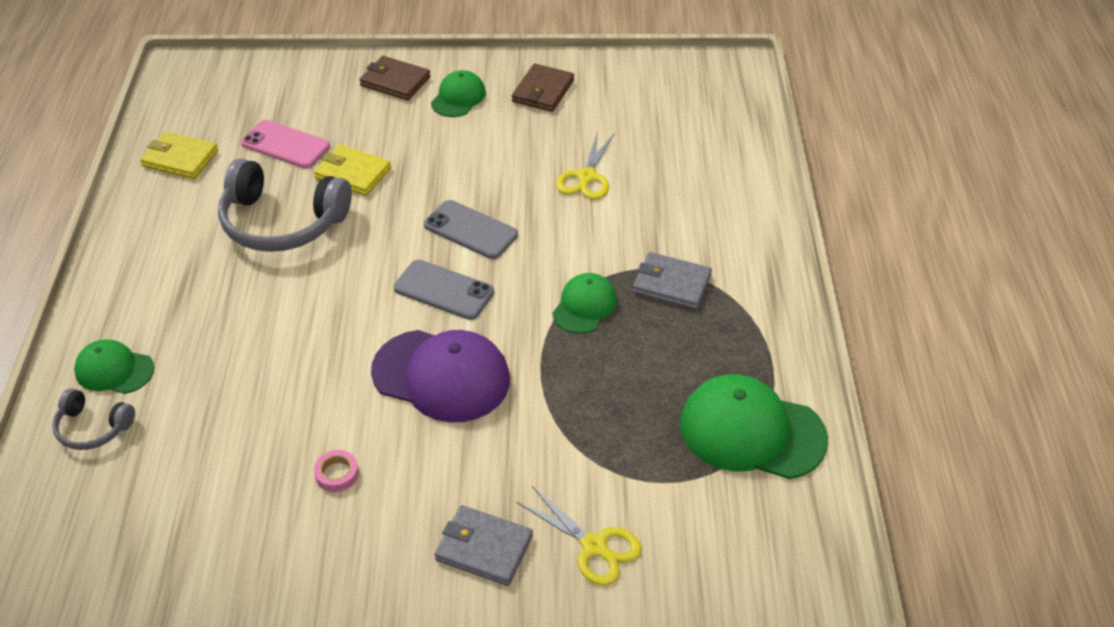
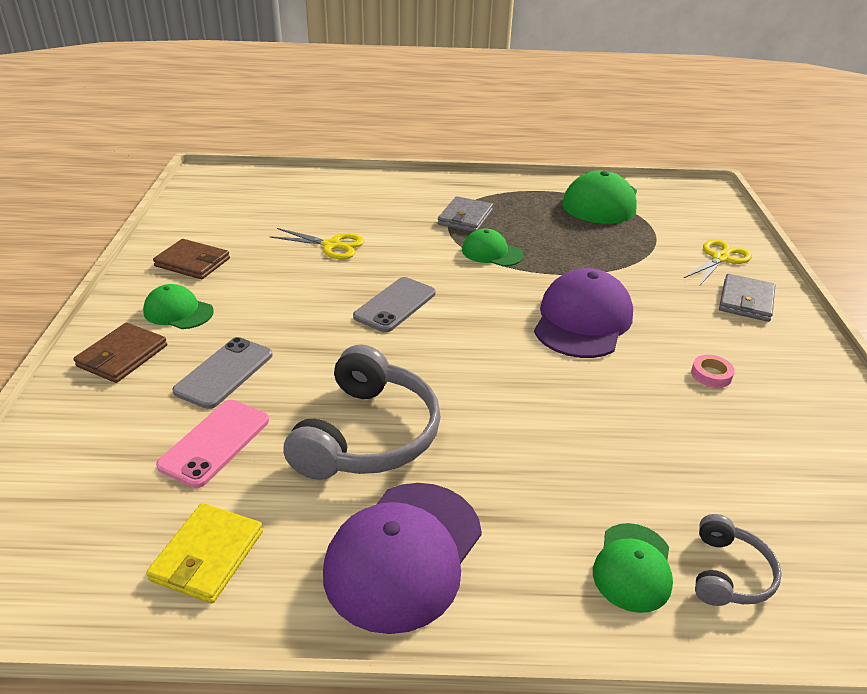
camera: 90 degrees left, 10 degrees down
(158, 247) = (404, 554): none -> purple cap
(353, 173) = (289, 382): yellow wallet -> none
(444, 290) = (477, 320): grey phone -> grey phone (224, 373)

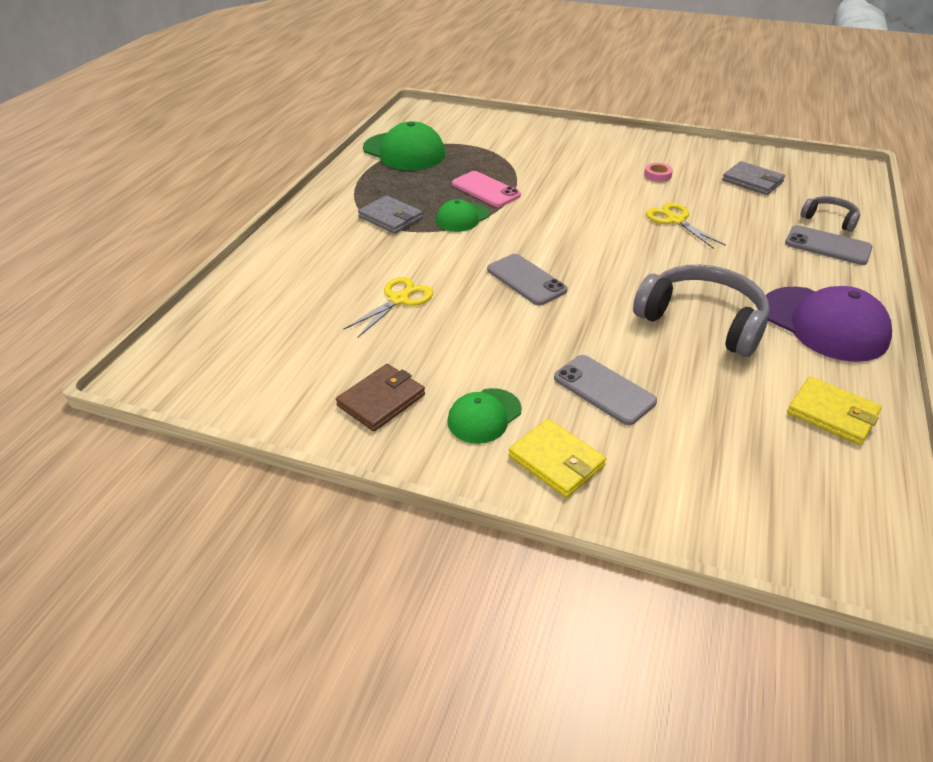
camera: 70 degrees left, 5 degrees up
(122, 356) = (556, 461): brown wallet -> yellow wallet
(215, 442) = (703, 402): pink phone -> pink phone (485, 190)
(582, 320) = (580, 202): purple cap -> none
(633, 567) = (827, 246): green cap -> grey phone
(720, 258) = (520, 133): yellow scissors -> yellow scissors (675, 220)
(746, 301) = (578, 140): grey wallet -> grey wallet (752, 181)

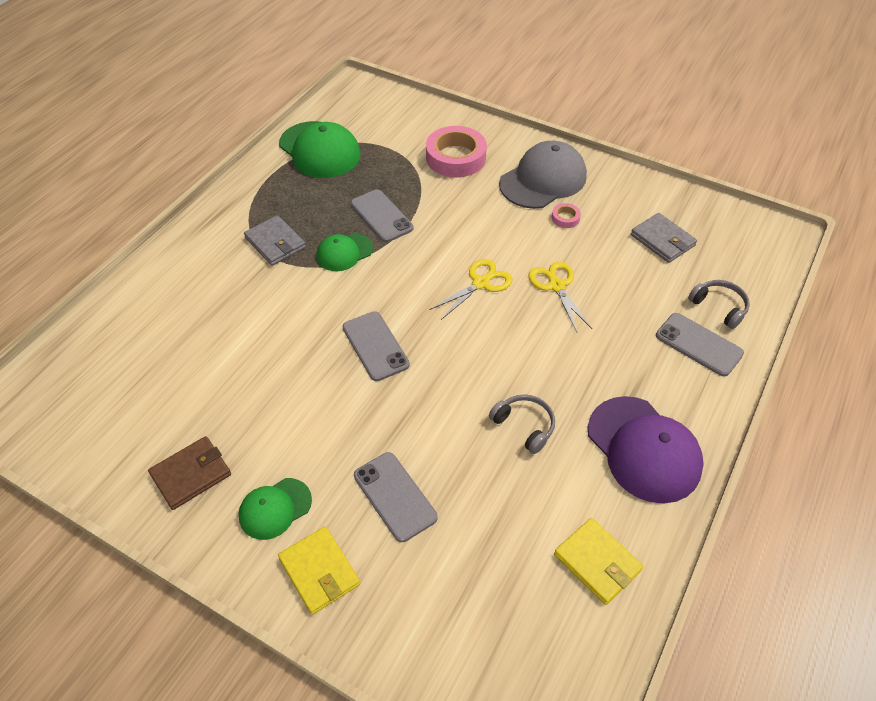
camera: 10 degrees right, 10 degrees up
(399, 300) = (247, 353): yellow scissors -> yellow scissors (481, 283)
(485, 190) = (381, 216): pink phone -> grey phone
(535, 145) = (455, 157): none -> pink tape
(623, 153) = (543, 180): none -> grey cap
(702, 321) = (524, 426): grey headphones -> grey headphones, size x0.51

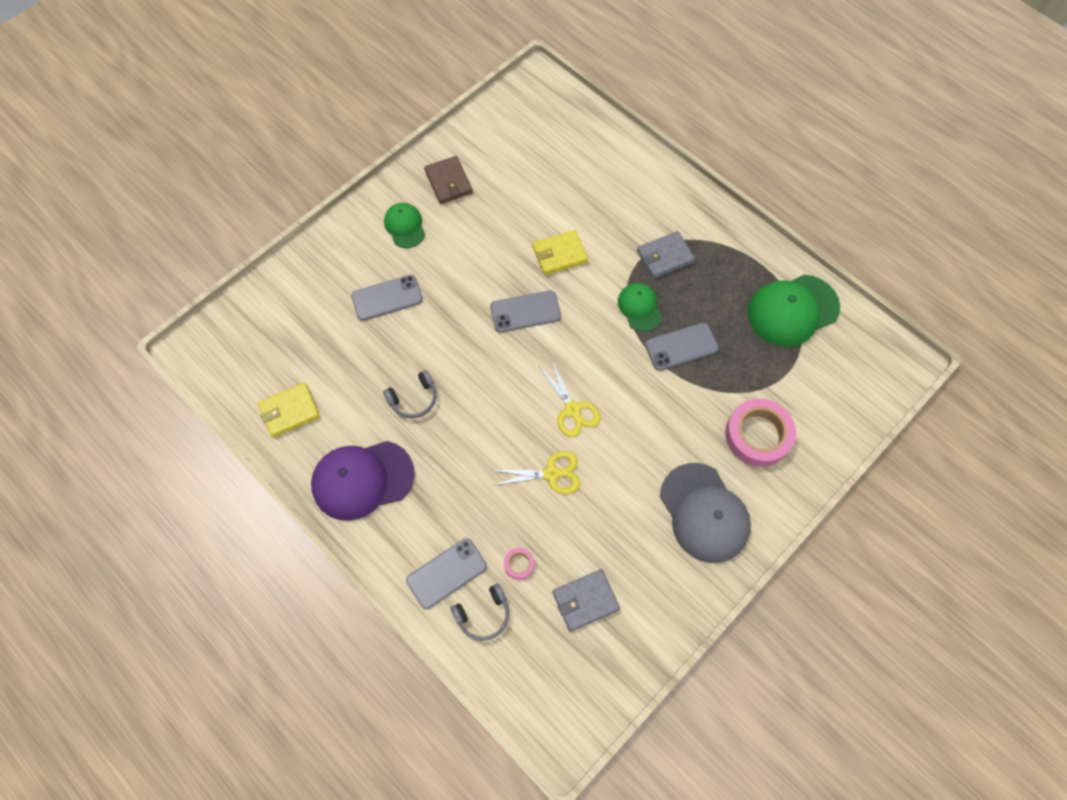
camera: 105 degrees right, 15 degrees up
(319, 571) = (350, 245): yellow wallet -> yellow wallet (559, 254)
(565, 218) = (640, 515): pink tape -> pink tape (519, 564)

